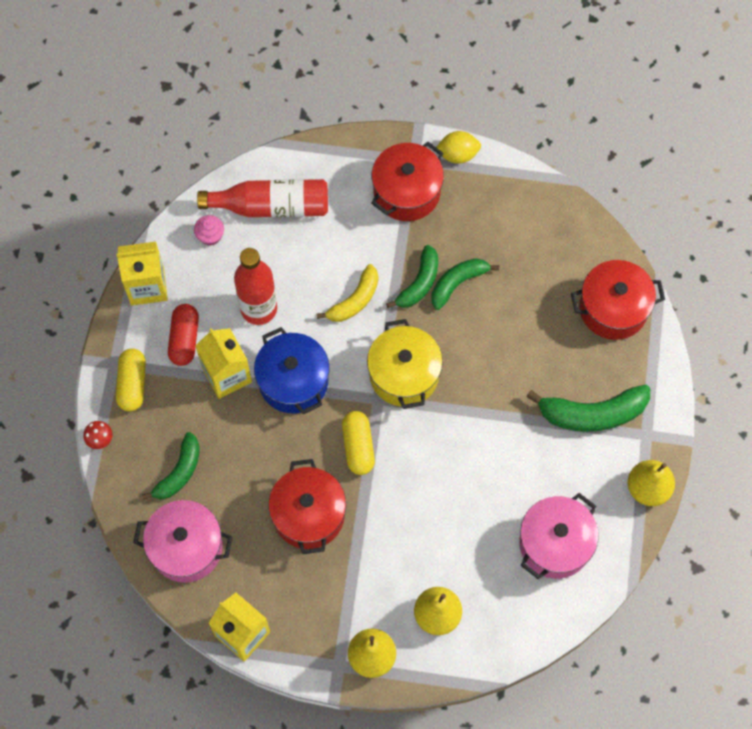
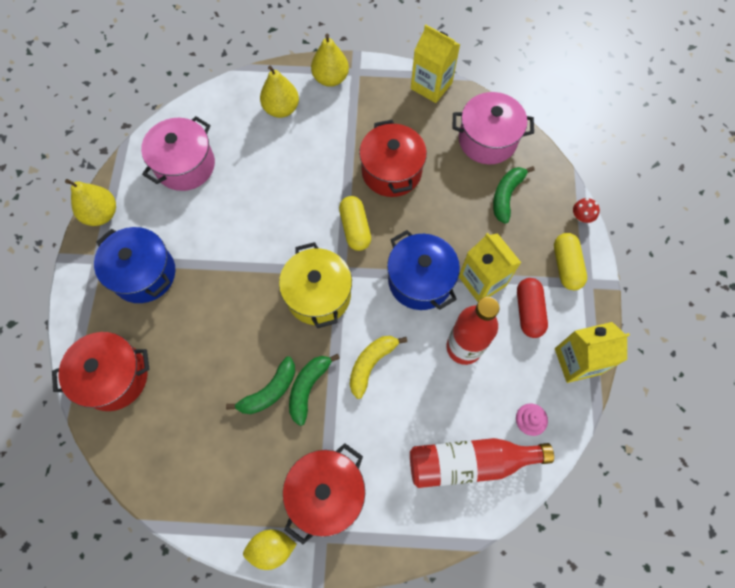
camera: 175 degrees right, 0 degrees up
(592, 413) = (144, 274): green banana -> blue pot

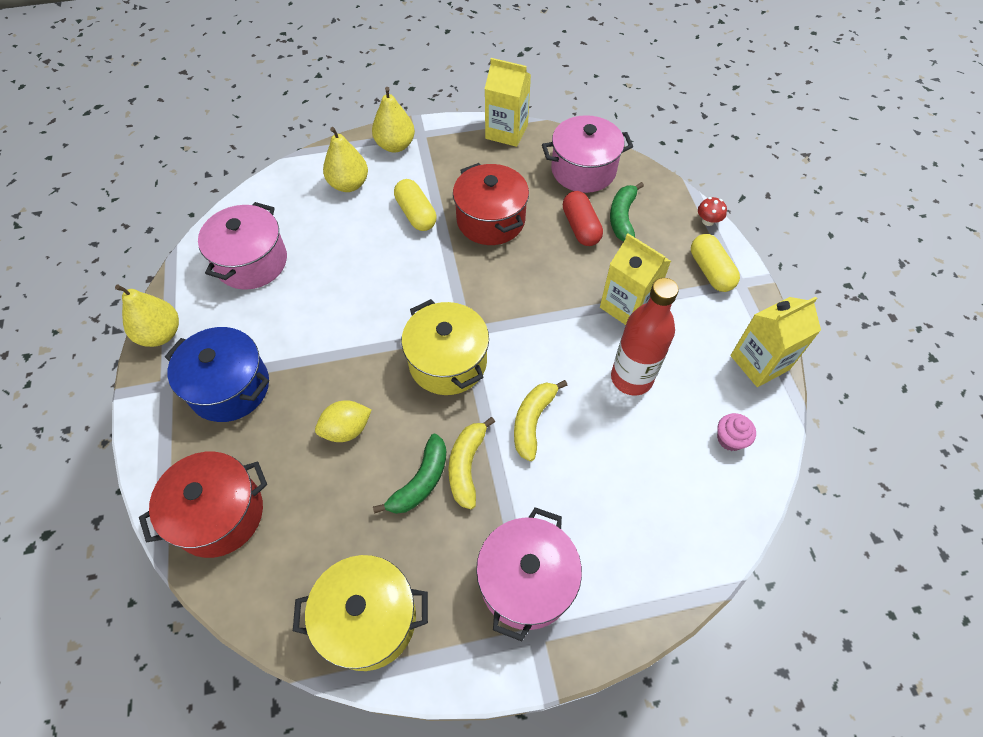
camera: 15 degrees left, 10 degrees down
(202, 489) = (368, 619): none -> yellow pot
(272, 548) = (478, 668): yellow lemon -> yellow lemon (346, 429)
(308, 388) = (467, 466): green banana -> yellow banana
(326, 493) = (526, 581): red pot -> pink pot
(355, 228) = (468, 284): yellow capsule -> yellow capsule (416, 214)
(420, 280) = (559, 321): blue pot -> none
(470, 462) = (683, 500): red bottle -> none
(528, 311) = (688, 325): red capsule -> red capsule (580, 227)

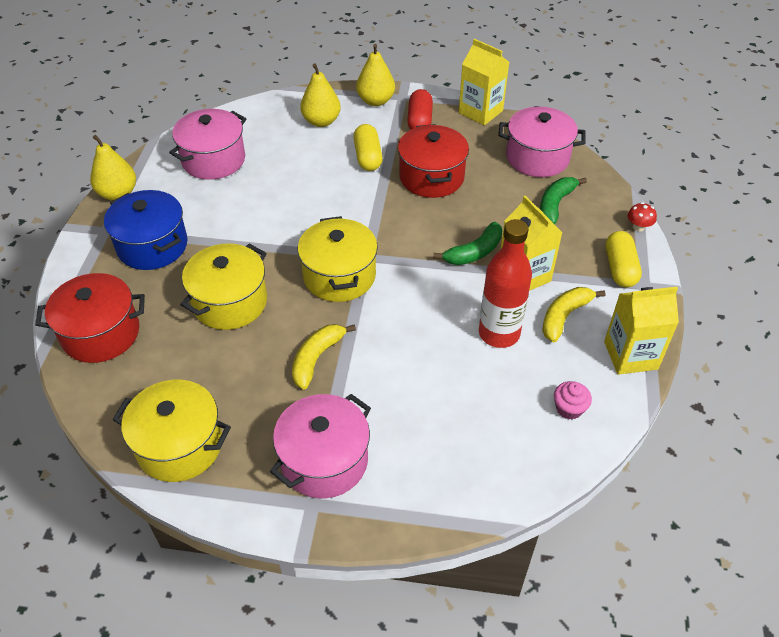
camera: 20 degrees right, 10 degrees down
(346, 429) = (230, 302): yellow lemon -> yellow pot
(420, 481) = (272, 358): green banana -> green banana (474, 252)
(533, 421) = (391, 342): yellow banana -> yellow banana (564, 317)
(580, 227) = (511, 202): red capsule -> red capsule (419, 121)

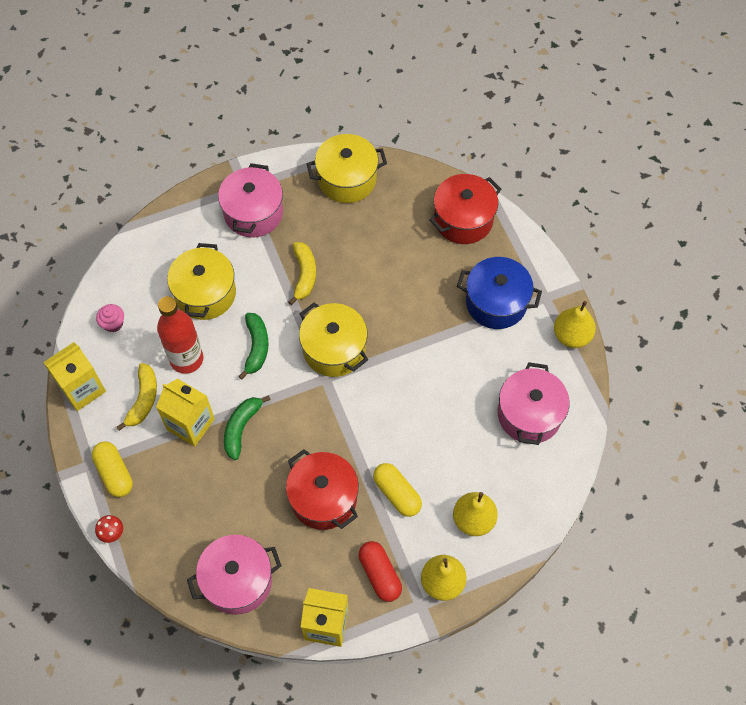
camera: 150 degrees right, 15 degrees up
(230, 302) = (397, 286): yellow pot -> yellow pot (205, 293)
(555, 204) = (195, 522): green banana -> green banana (256, 347)

